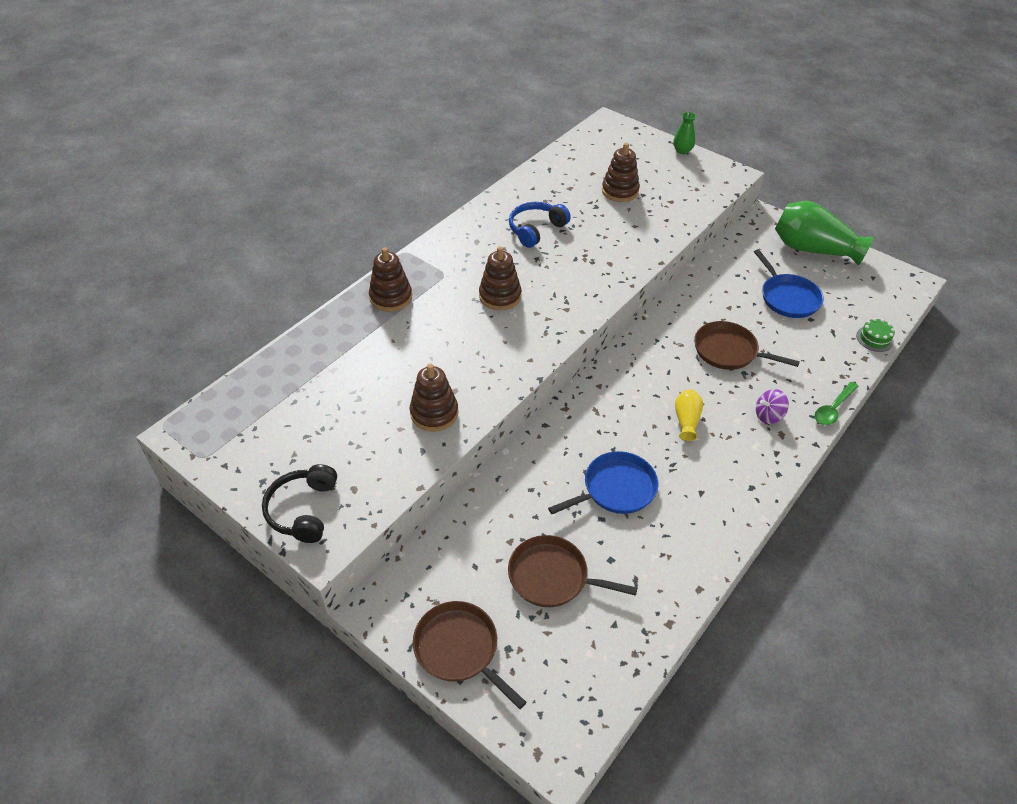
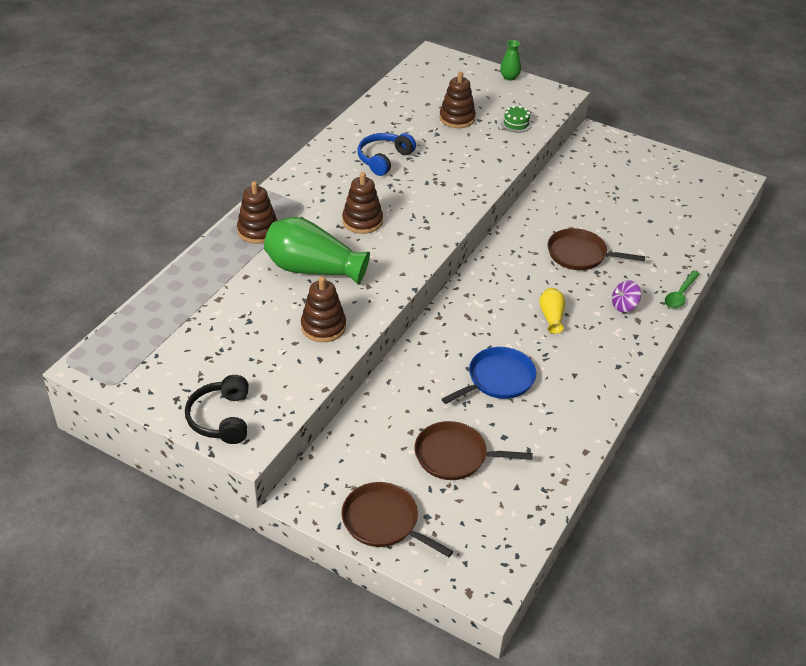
camera: 10 degrees left, 5 degrees down
(788, 297) = (626, 204): blue pan -> none
(813, 249) = (643, 159): green vase -> green vase (313, 269)
(874, 338) = (709, 232): green cake -> green cake (516, 123)

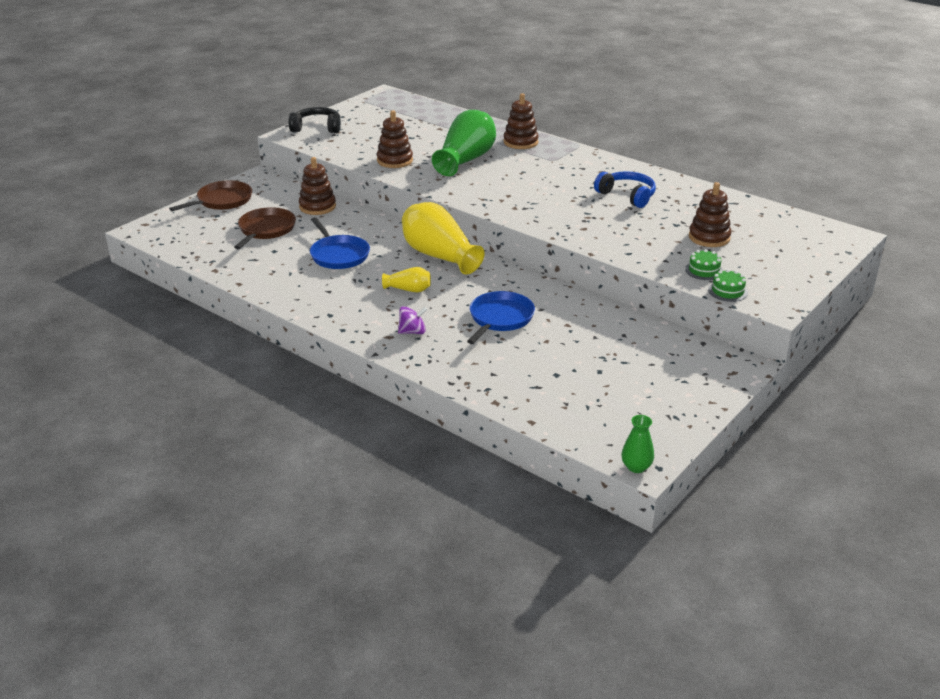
camera: 100 degrees right, 10 degrees down
(362, 221) = (528, 181): brown stacking toy -> brown stacking toy (317, 207)
(477, 302) = (439, 256): none -> yellow vase
(509, 77) = (812, 278): green vase -> green vase (636, 467)
(545, 114) = (727, 291): none -> green cake
(580, 254) = (500, 318): brown pan -> blue pan
(624, 306) = (412, 332): purple spinning top -> purple spinning top turned 90 degrees clockwise
(680, 295) = (420, 370): green spoon -> none

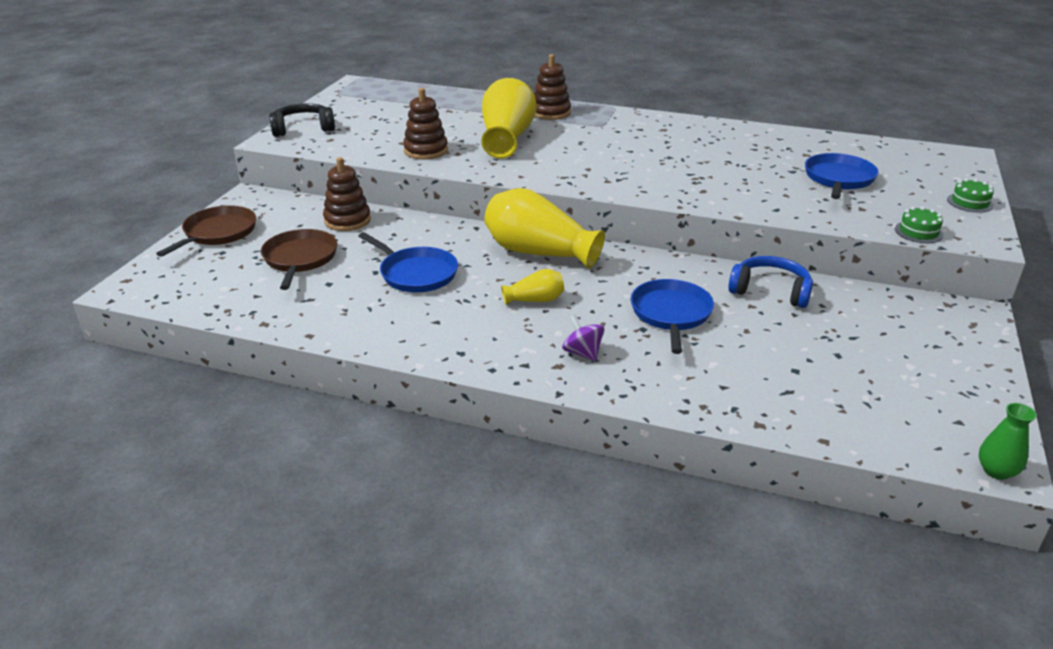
camera: 20 degrees left, 0 degrees up
(412, 332) = (582, 353): purple spinning top -> purple spinning top turned 90 degrees counterclockwise
(466, 160) = (507, 138): green vase -> yellow vase
(627, 196) = (713, 150): blue headphones -> blue headphones (770, 291)
(704, 270) = (871, 214): green cake -> green cake (970, 202)
(709, 237) = (838, 179): brown stacking toy -> blue pan

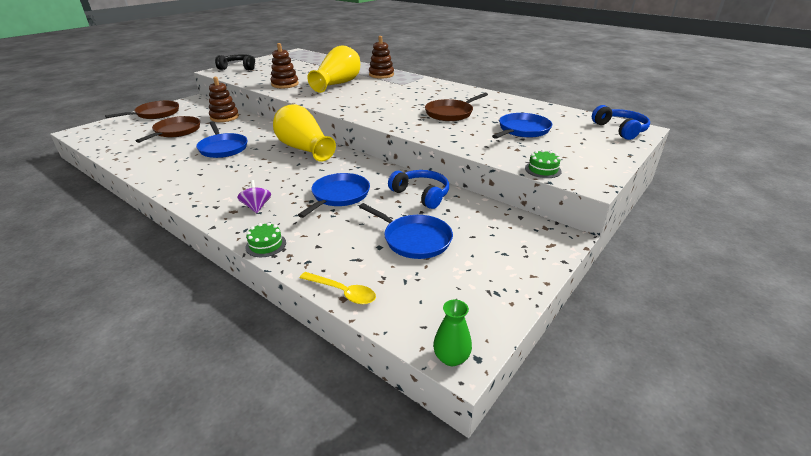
camera: 20 degrees right, 0 degrees up
(535, 300) = (268, 173): yellow vase -> none
(724, 166) = (450, 113): none -> brown pan
(816, 434) = (342, 292): none -> yellow spoon
(825, 352) = (414, 239): none -> blue pan
(945, 159) = (620, 130): none -> blue headphones
(970, 202) = (608, 158): green cake -> green cake (266, 245)

